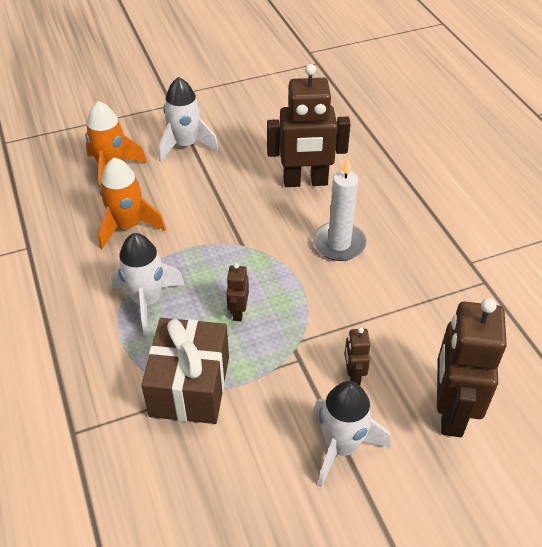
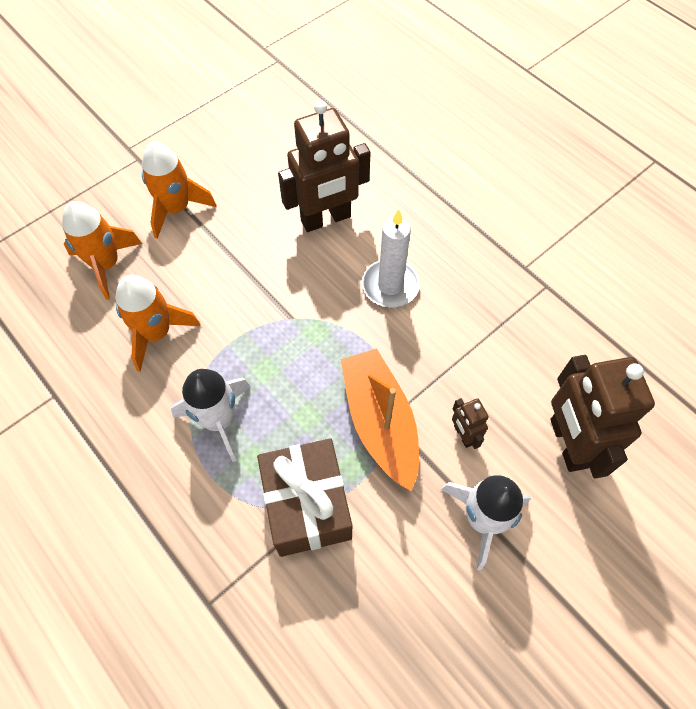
camera: 20 degrees left, 15 degrees up
(185, 145) = (176, 209): white rocket -> orange rocket
(238, 312) = (320, 401): brown robot -> none
(282, 343) = (380, 422): none -> orange boat

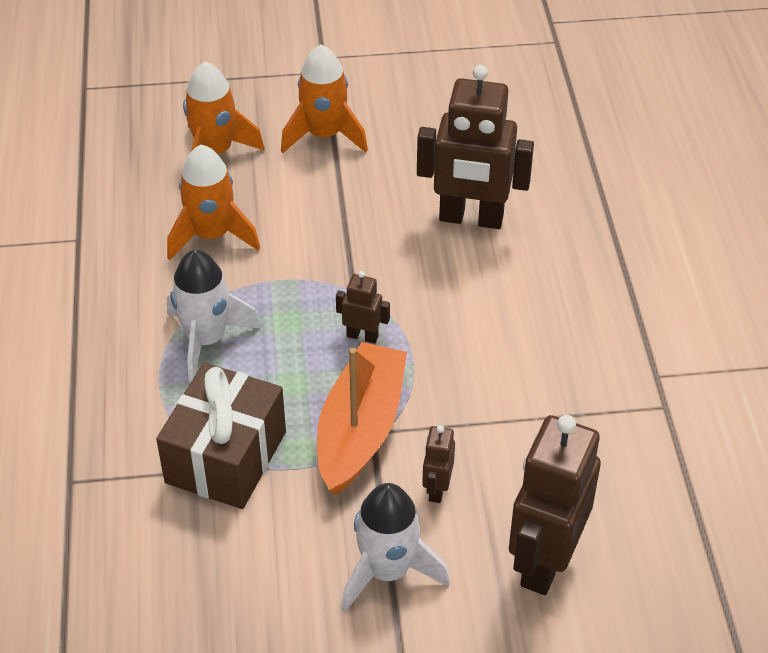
camera: 35 degrees right, 15 degrees down
(325, 349) = (362, 336): none -> brown robot
(390, 286) = (484, 314): white candle -> none

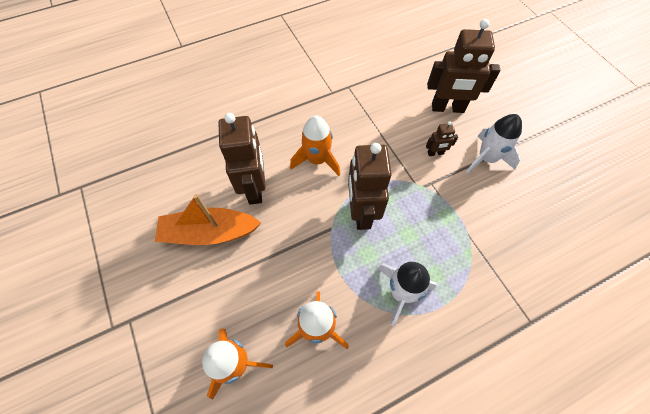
camera: 110 degrees left, 15 degrees up
(226, 457) = (470, 248): brown gift -> none
(324, 135) = (200, 294): orange rocket -> orange rocket (317, 160)
(360, 429) = (420, 193): orange boat -> orange boat (209, 233)
(362, 336) = (361, 213): brown robot -> brown robot, size x2.19

